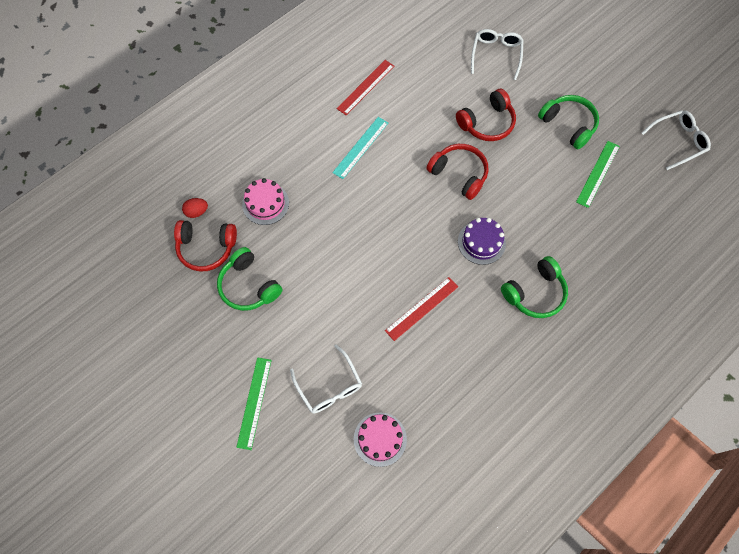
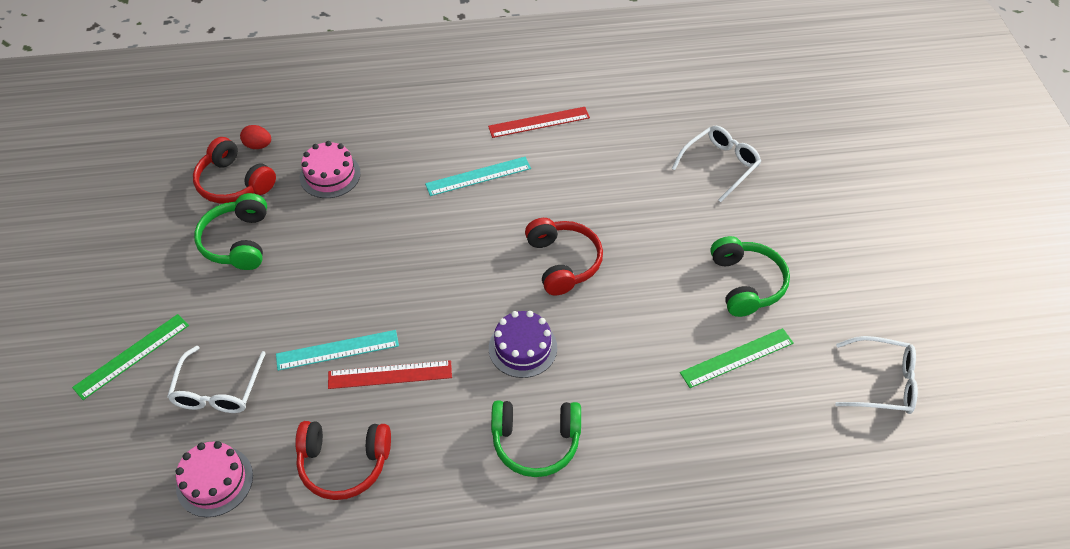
camera: 35 degrees right, 15 degrees down
(377, 314) = (337, 350): none -> turquoise ruler
(487, 123) = (645, 228): red headphones -> red headphones (344, 463)

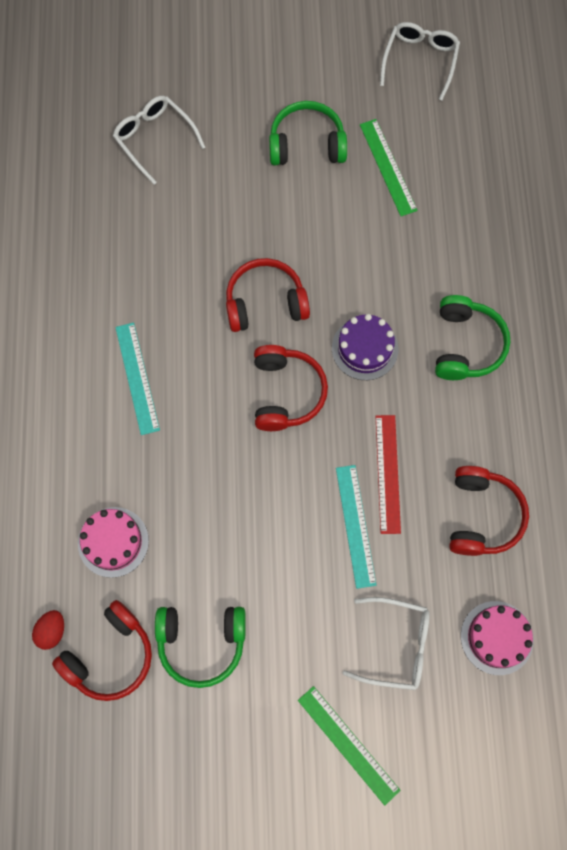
camera: 85 degrees left, 20 degrees up
(471, 285) = (286, 393): none -> red headphones
(539, 122) = (64, 308): red ruler -> none

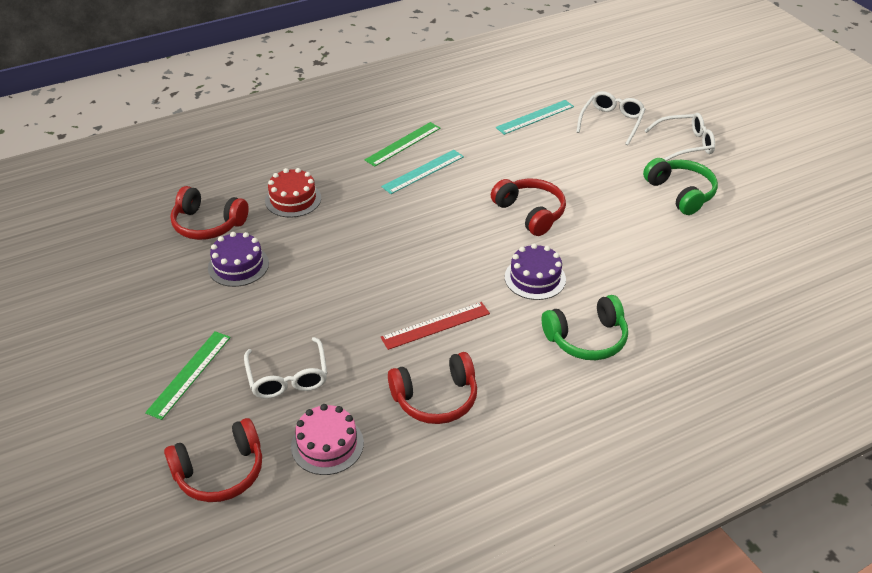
camera: 65 degrees right, 30 degrees down
(52, 631) = (213, 193): red egg -> none
(113, 542) = (293, 199): pink cake -> red cake
(201, 642) = (238, 265): green headphones -> purple cake
(286, 393) = (464, 246): red headphones -> red headphones (220, 472)
(356, 525) = (378, 320): turquoise ruler -> turquoise ruler (535, 117)
(388, 167) = (705, 242): green ruler -> green ruler (403, 144)
(420, 61) = (819, 230): white glasses -> white glasses (685, 144)

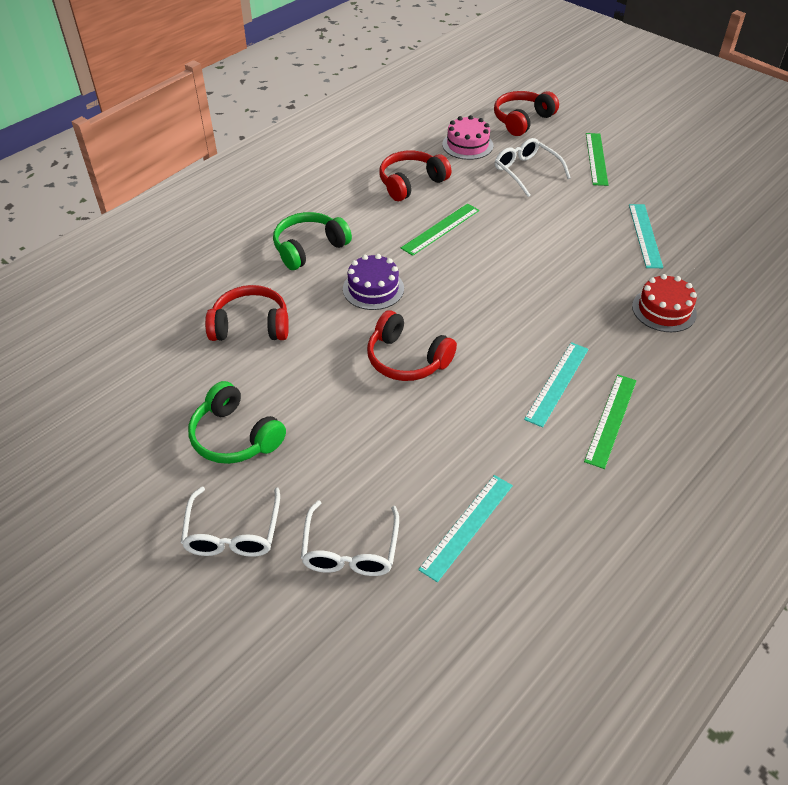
camera: 160 degrees right, 5 degrees up
(208, 224) = (714, 263): red headphones -> red headphones (251, 326)
(238, 265) = (645, 235): purple cake -> turquoise ruler
(435, 325) = (441, 229): red ruler -> green ruler
(685, 144) = (233, 533): white glasses -> white glasses turned 60 degrees counterclockwise

